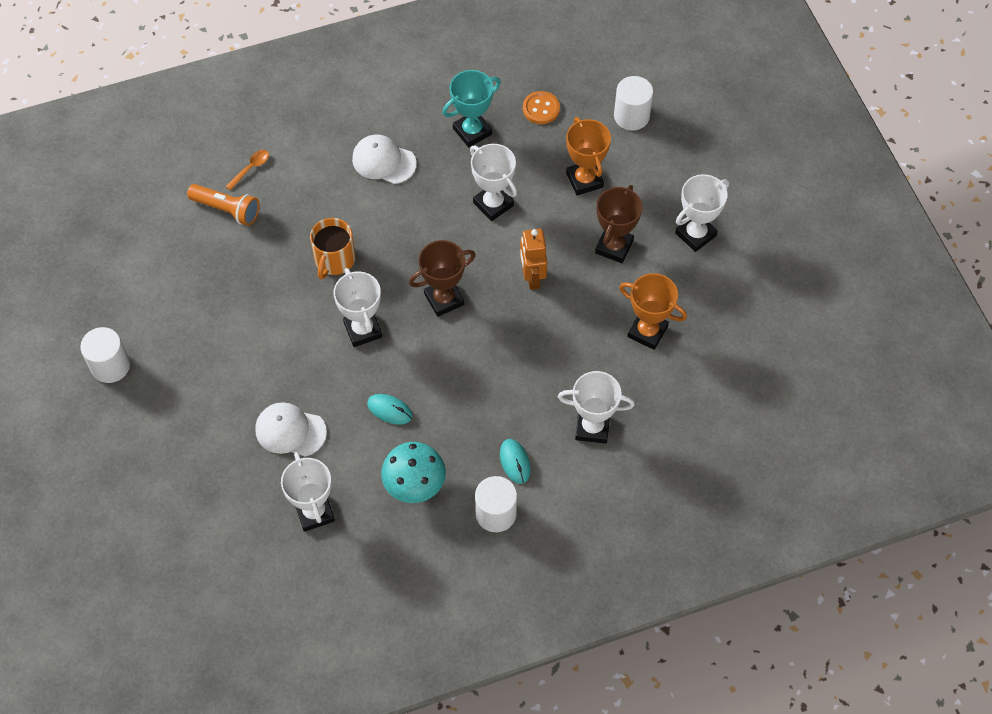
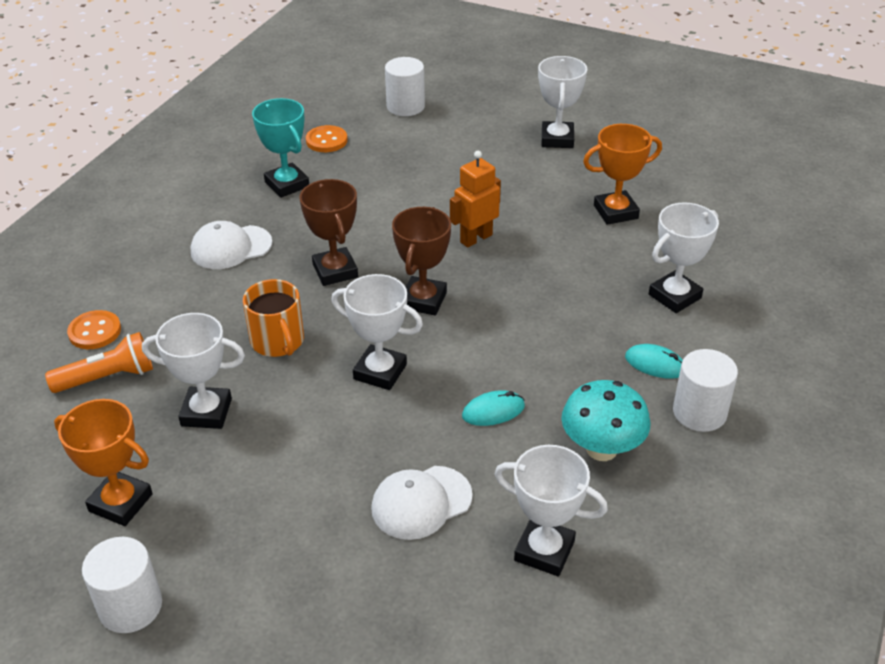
camera: 45 degrees left, 20 degrees down
(251, 168) = (95, 331): orange spoon -> orange button
(472, 131) = (287, 184): turquoise trophy -> turquoise trophy turned 45 degrees counterclockwise
(493, 204) = (373, 215): white trophy -> white trophy (206, 412)
(532, 277) = (476, 238): orange robot -> orange robot turned 105 degrees clockwise
(584, 180) = (426, 159): orange trophy -> orange trophy (120, 503)
(614, 247) = (510, 181): brown trophy -> brown trophy (335, 271)

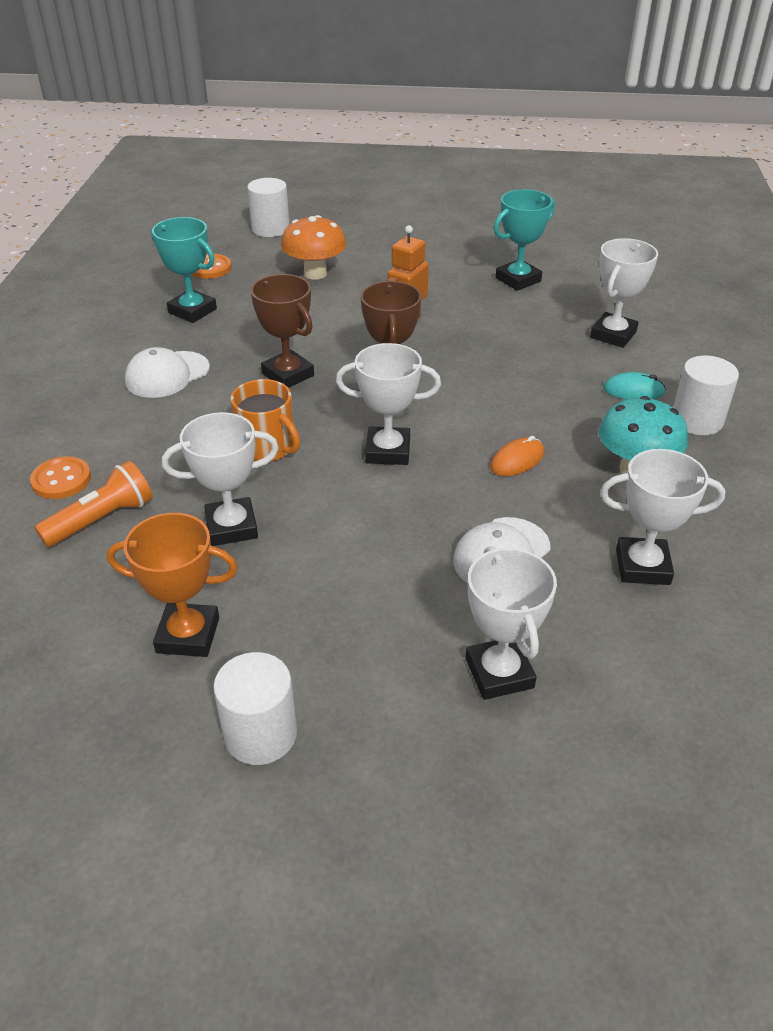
camera: 20 degrees left, 0 degrees up
(420, 165) = (315, 274): none -> orange mushroom
(493, 411) = (517, 460): turquoise mouse -> orange mouse
(557, 139) = (428, 233): white trophy -> white trophy (499, 673)
(615, 212) = (518, 279): orange trophy -> turquoise trophy

